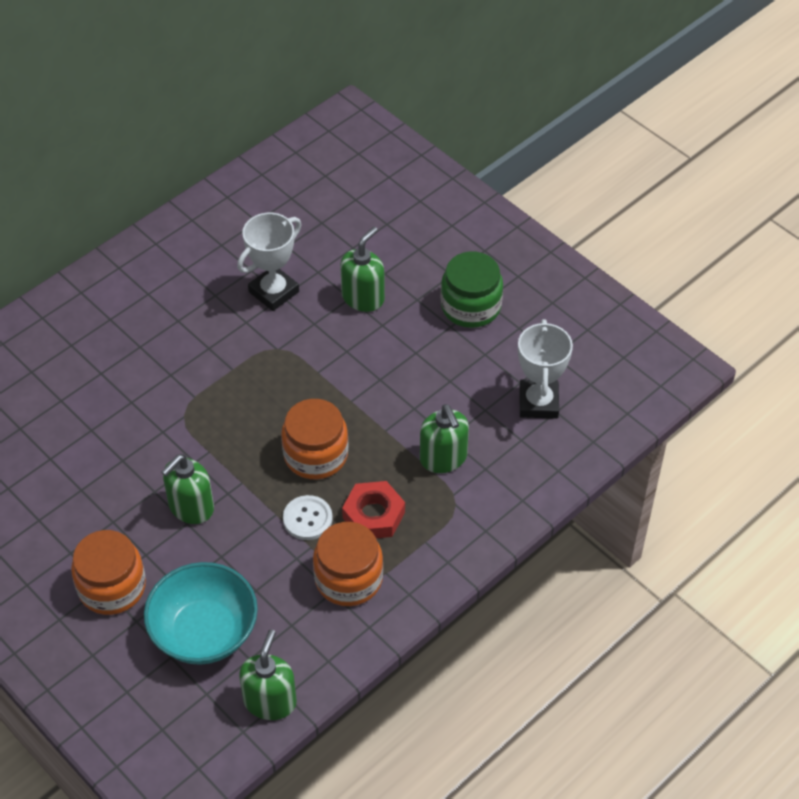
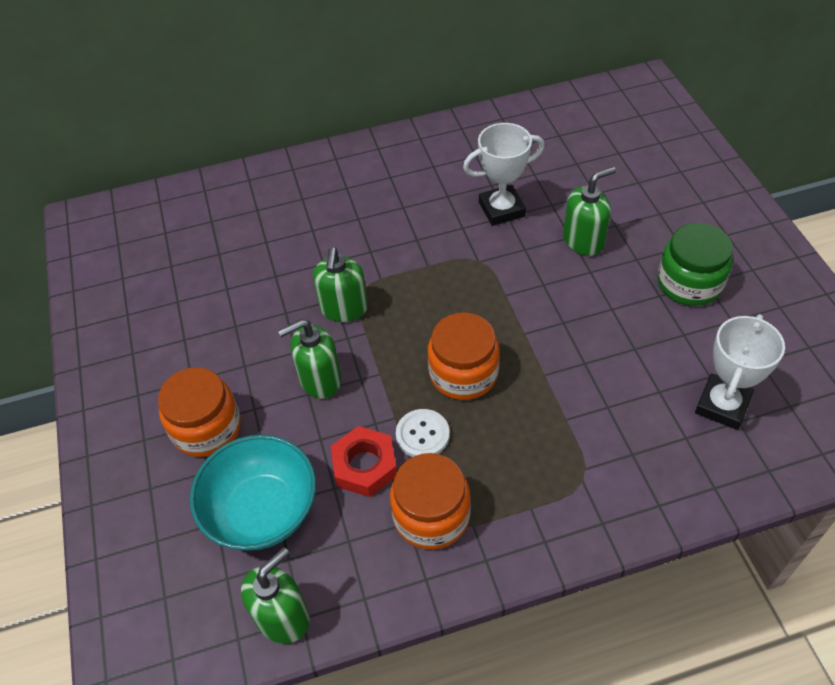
camera: 30 degrees right, 0 degrees up
(373, 515) = (490, 457): red nut -> red nut (365, 466)
(443, 458) = (591, 426): green soap dispenser -> green soap dispenser (344, 308)

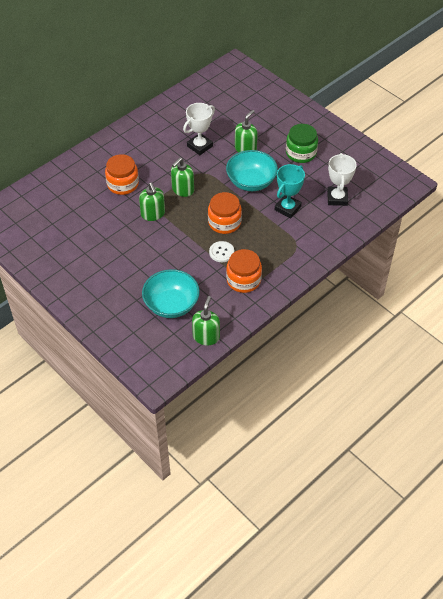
camera: 30 degrees left, 0 degrees up
(206, 428) = (123, 284): orange jar -> orange jar (123, 184)
(320, 379) = (162, 247): green soap dispenser -> green soap dispenser (182, 190)
(365, 466) = (204, 272): red nut -> none
(560, 309) = (251, 182): none -> turquoise bowl
(605, 389) = (287, 208): none -> turquoise trophy

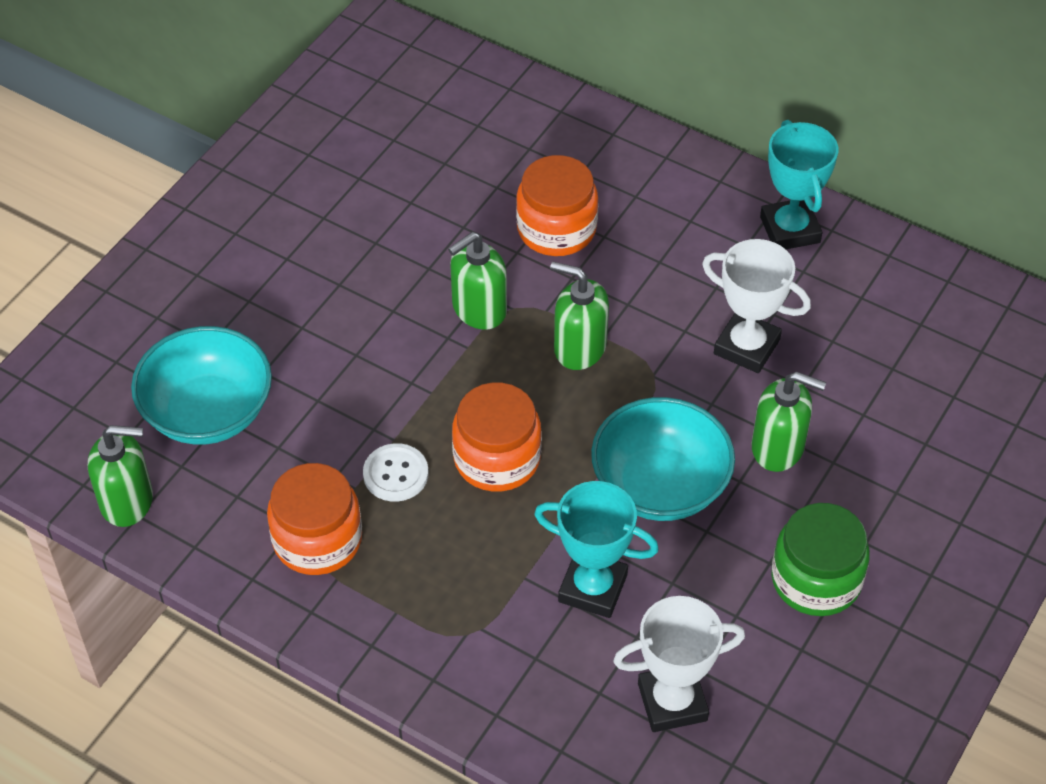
camera: 75 degrees right, 0 degrees up
(151, 122) = (790, 230): none -> turquoise trophy

